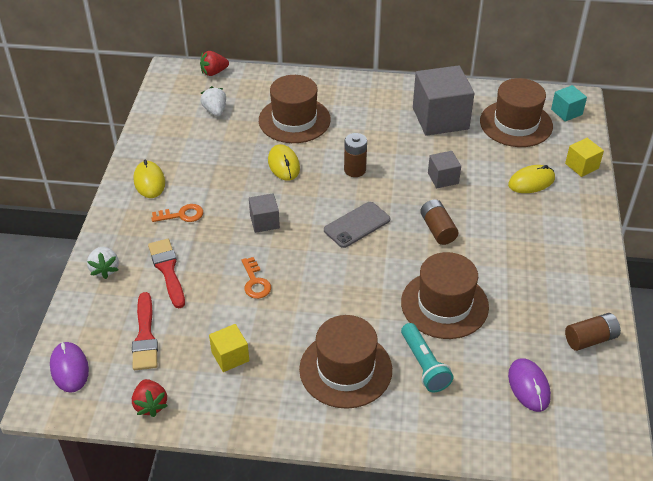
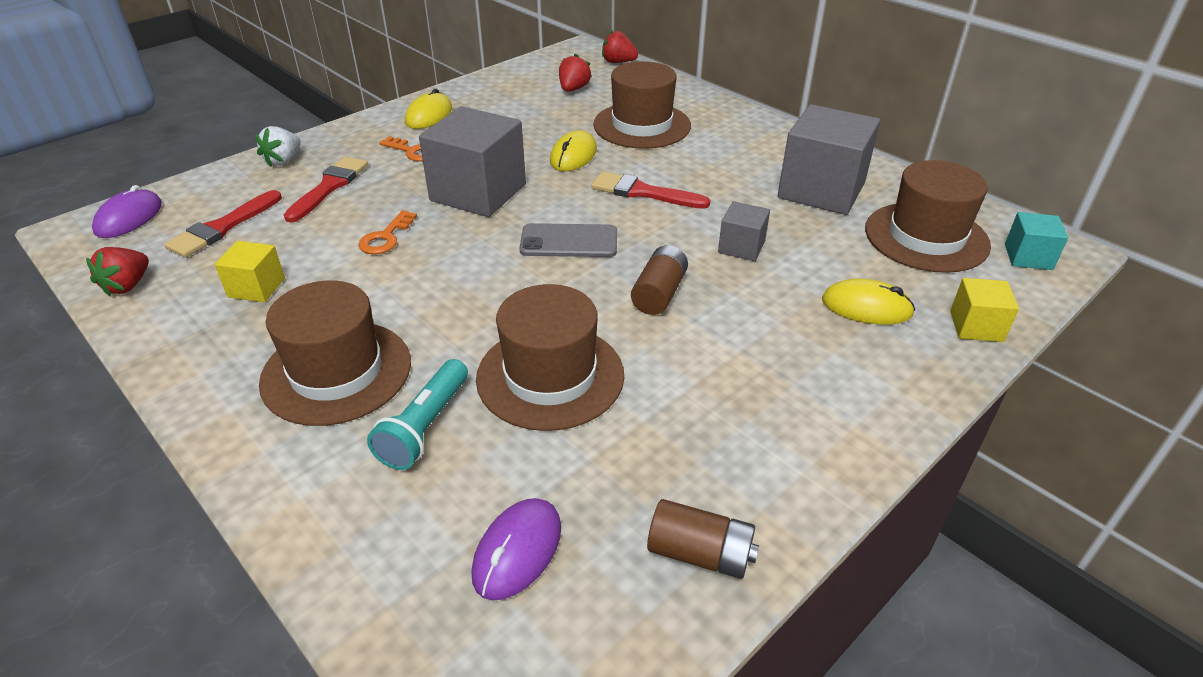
camera: 40 degrees right, 5 degrees down
(215, 111) = (573, 89): white strawberry -> red strawberry
(264, 222) = (478, 192): grey cube -> grey cube, size x2.02
(355, 170) = (643, 192): brown battery -> red brush

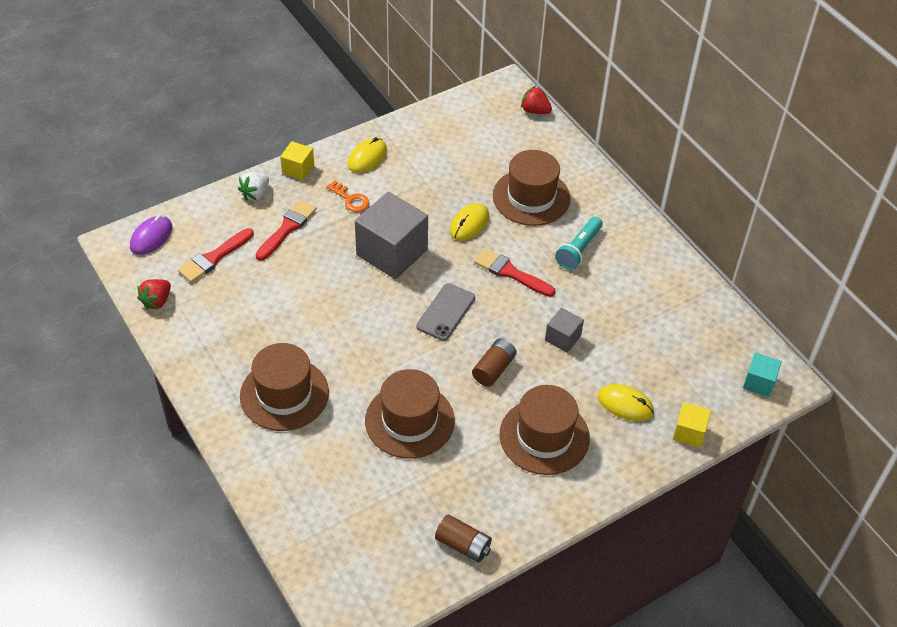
camera: 10 degrees right, 10 degrees up
(256, 287) = (237, 317): yellow cube -> yellow cube (298, 169)
(386, 237) = (322, 286): orange key -> none
(425, 427) = (332, 442): turquoise flashlight -> turquoise flashlight (579, 250)
(517, 551) = (370, 525): purple mouse -> none
(569, 241) = (446, 312): grey phone -> grey phone turned 75 degrees counterclockwise
(573, 89) = (488, 142): red strawberry -> none
(821, 190) = (642, 293): grey cube -> none
(926, 237) = (696, 352): brown hat -> brown hat (544, 436)

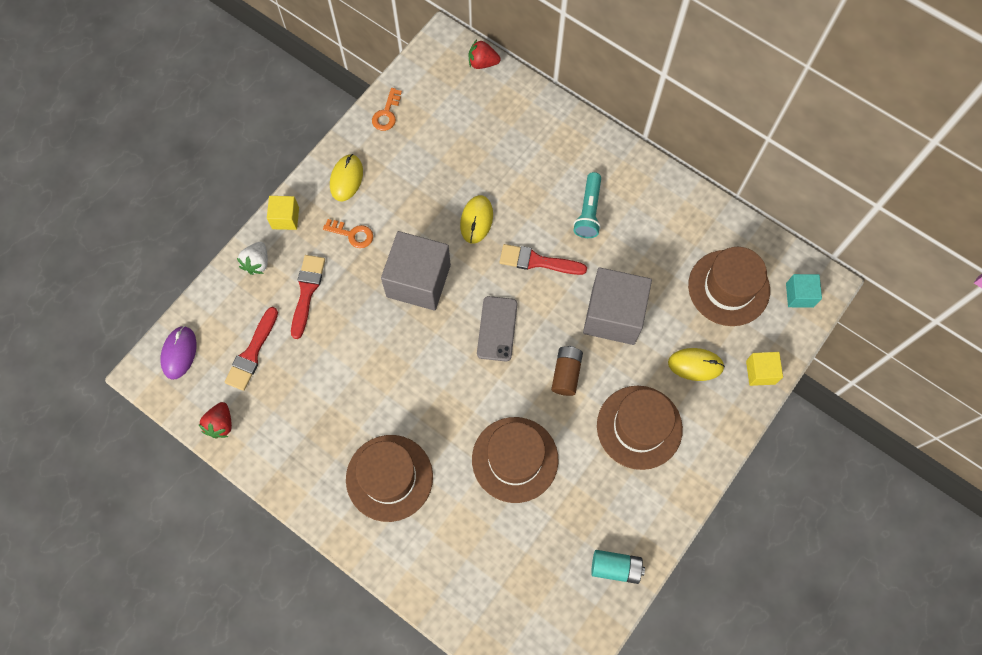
camera: 20 degrees left, 20 degrees up
(428, 122) = (386, 113): none -> orange key
(463, 545) = (615, 568): brown battery -> turquoise battery
(531, 197) = (521, 167): brown hat -> brown hat (728, 288)
(563, 338) = (613, 315): grey cube -> grey cube, size x2.02

